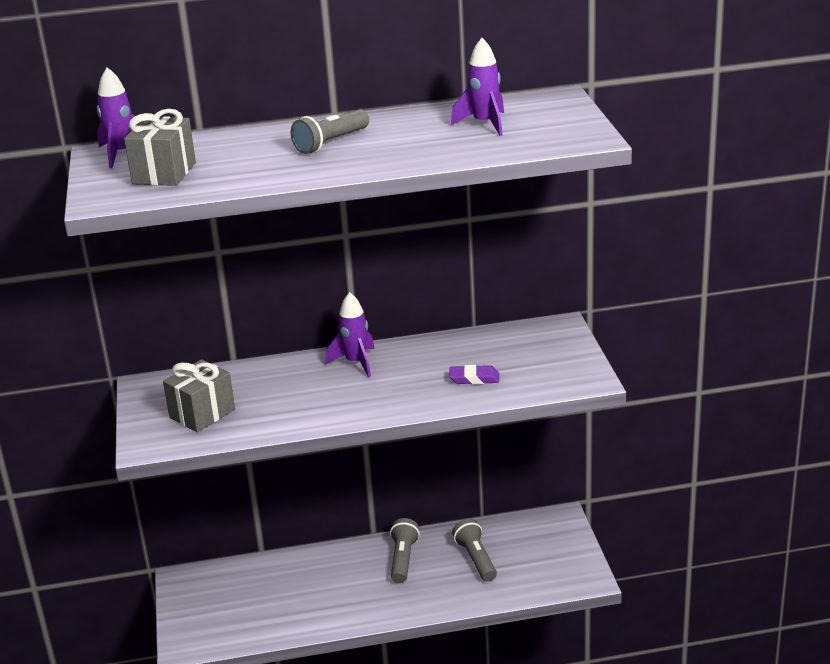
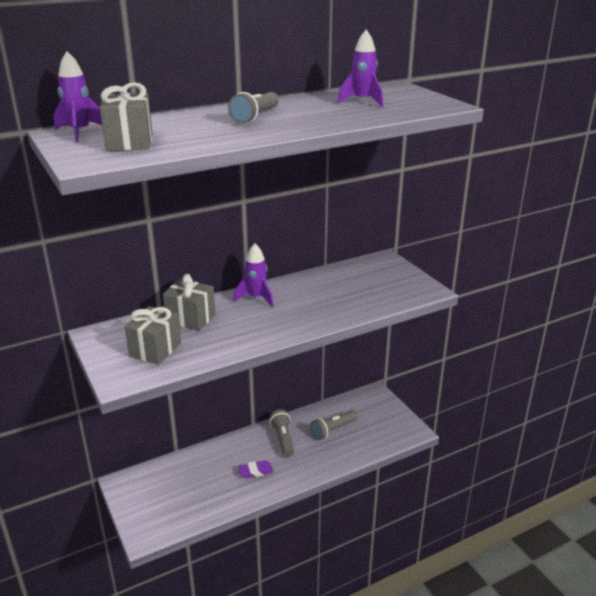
camera: 20 degrees left, 0 degrees up
(262, 380) = (191, 318): none -> grey gift
(474, 378) = (350, 299): purple eraser -> purple eraser (255, 471)
(476, 559) = (333, 430): grey flashlight -> grey flashlight turned 90 degrees counterclockwise

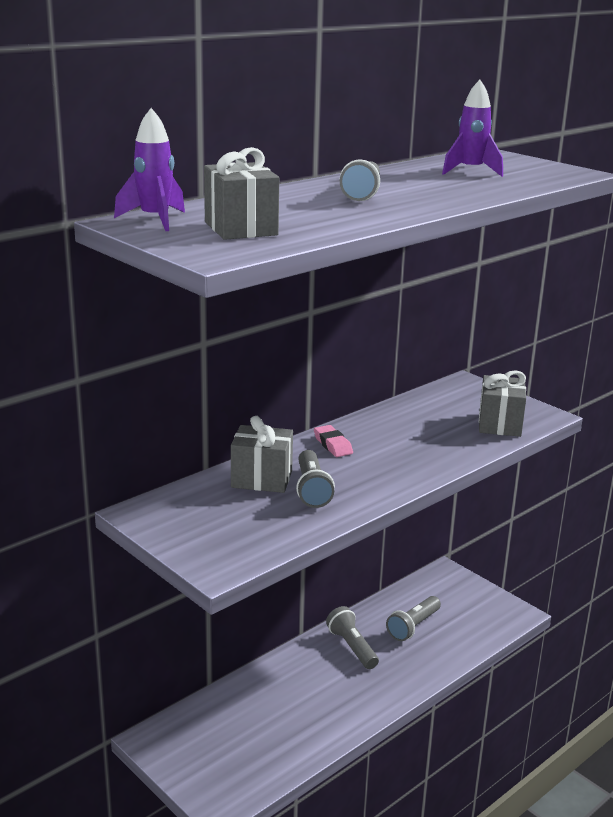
camera: 15 degrees left, 5 degrees down
(155, 349) = (240, 522): grey gift -> grey gift (499, 424)
(220, 331) = (312, 490): none -> grey flashlight
(255, 471) = (335, 694): purple eraser -> none
(256, 298) = (332, 445): purple rocket -> pink eraser

